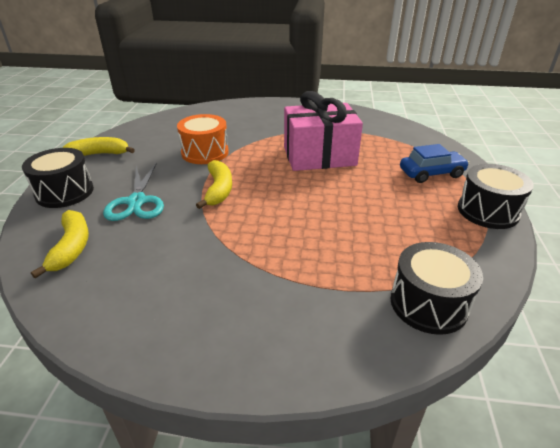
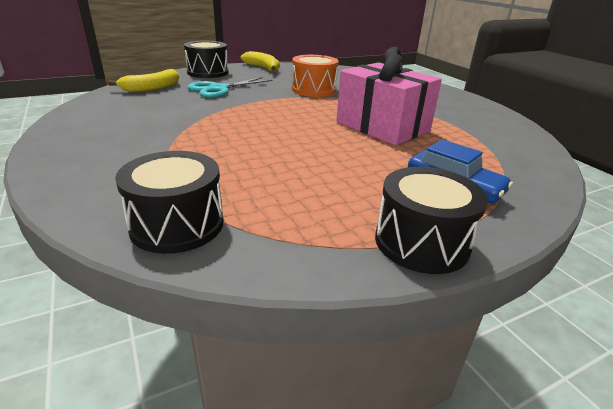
camera: 55 degrees right, 5 degrees down
(219, 190) = (266, 105): yellow banana -> none

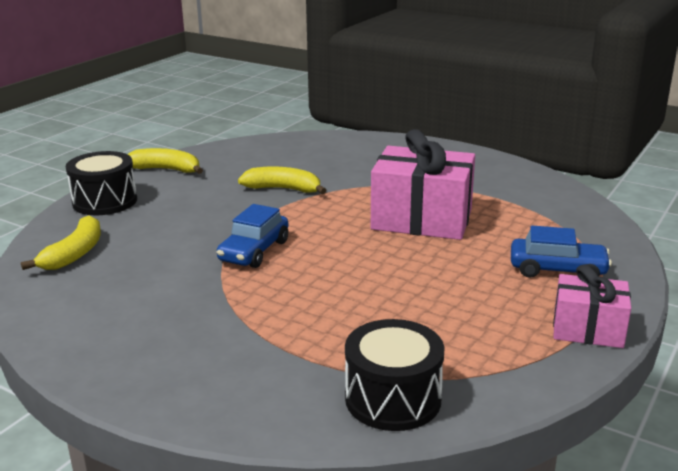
camera: 30 degrees left, 5 degrees down
(219, 89) = (167, 225): turquoise scissors -> none
(243, 112) = (254, 251): none -> blue car
(313, 90) = (283, 189): orange drum -> yellow banana
(421, 242) = (587, 329): black drum -> pink gift

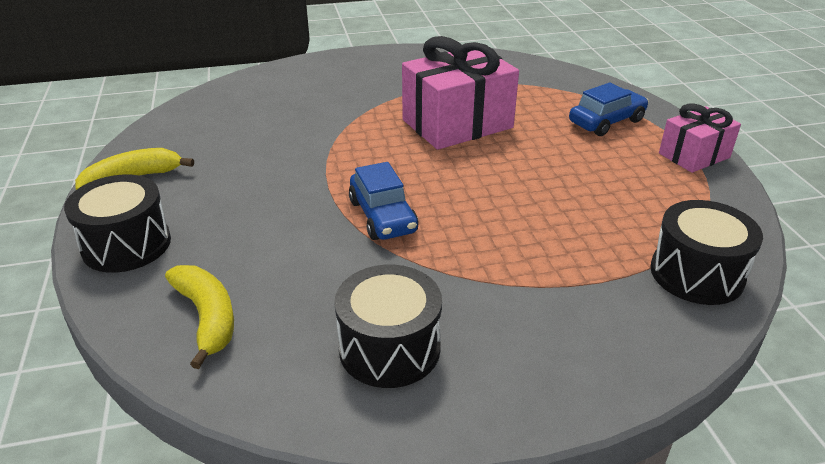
camera: 45 degrees left, 10 degrees up
(122, 317) = (389, 348): none -> black drum
(283, 189) = (296, 146): yellow banana -> none

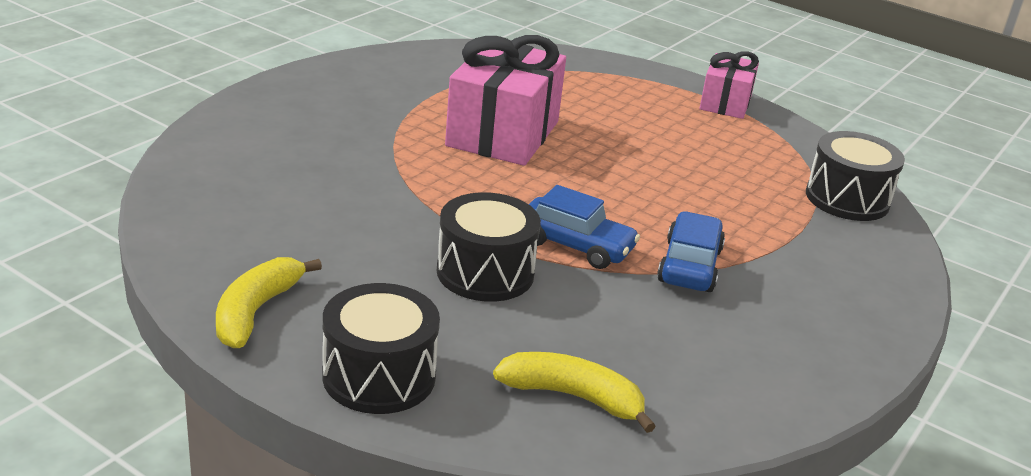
camera: 45 degrees left, 5 degrees down
(389, 348) = (744, 346): black drum -> black drum (485, 272)
(606, 122) = (623, 92): blue car -> blue car (689, 266)

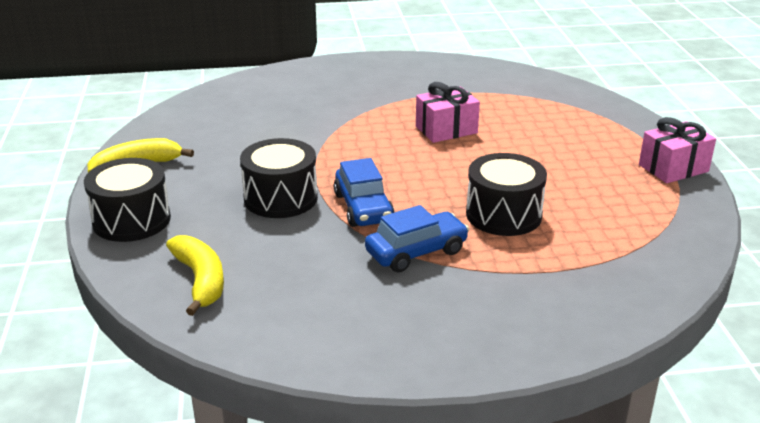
camera: 50 degrees right, 0 degrees up
(502, 134) = (446, 130): pink gift -> pink gift, size x0.58
(847, 199) = (645, 269): black drum -> black drum (503, 215)

